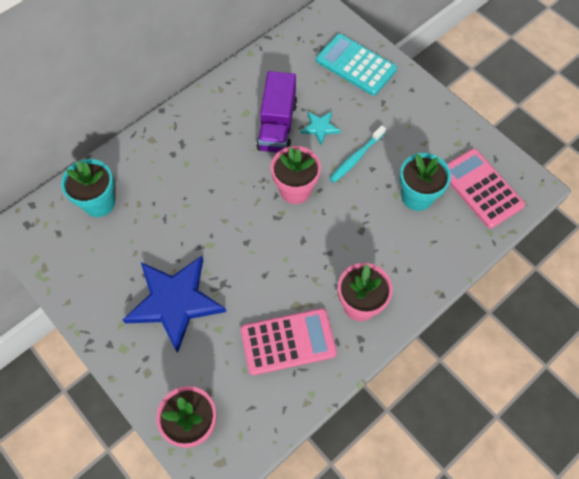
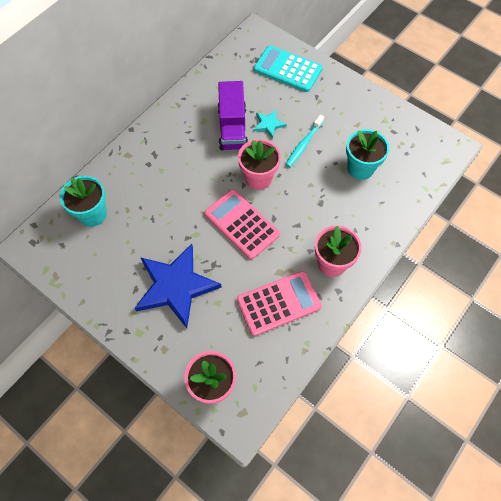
camera: 10 degrees left, 0 degrees up
(481, 188) = (411, 154): pink calculator -> pink calculator (241, 224)

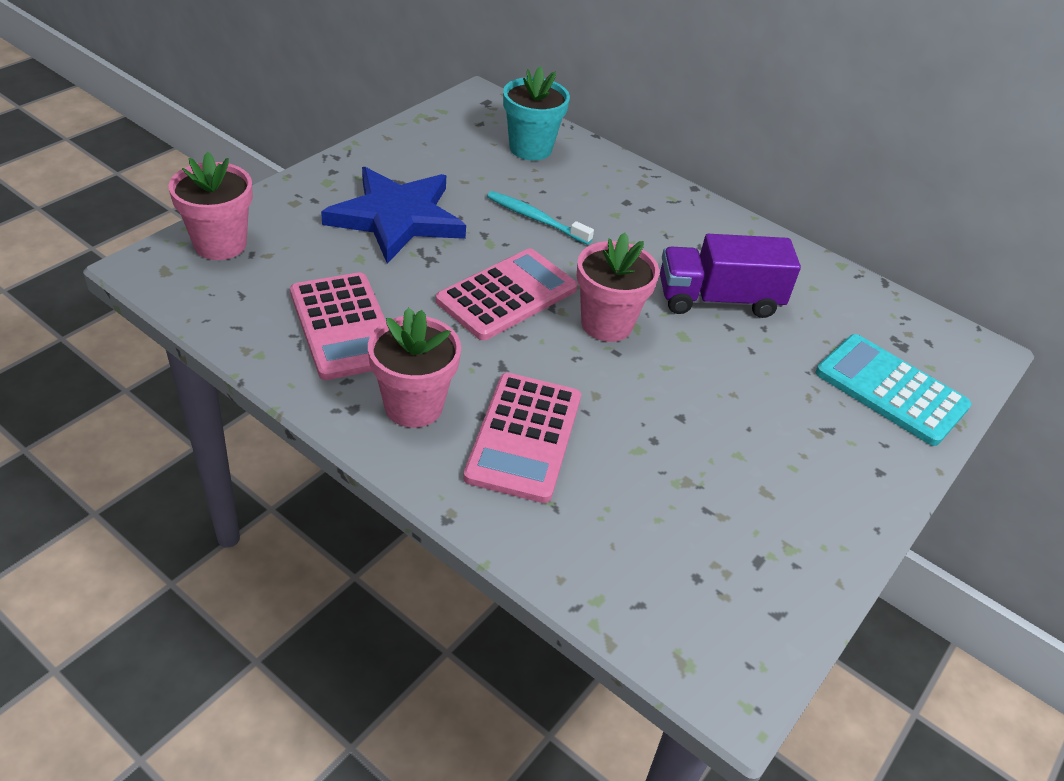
camera: 85 degrees right, 20 degrees down
(268, 124) = (736, 348): turquoise star -> none
(287, 69) = (891, 390): turquoise calculator -> turquoise calculator turned 75 degrees counterclockwise
(303, 144) = (695, 395): turquoise toothbrush -> turquoise toothbrush (535, 219)
(343, 215) = (524, 437): none -> pink calculator
(360, 168) = (643, 481): turquoise flower pot -> none

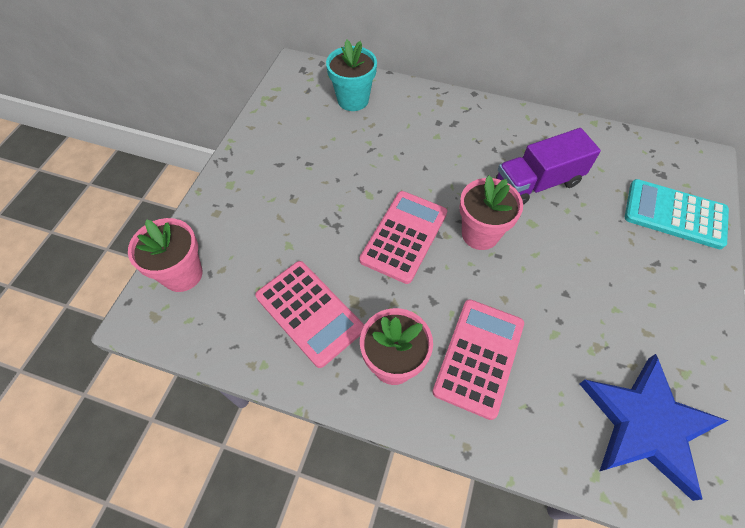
camera: 15 degrees left, 15 degrees up
(397, 218) = (295, 198): blue star -> blue star (646, 424)
(524, 437) = (479, 357): pink calculator -> pink calculator turned 150 degrees counterclockwise
(535, 219) = (388, 161): turquoise toothbrush -> none

